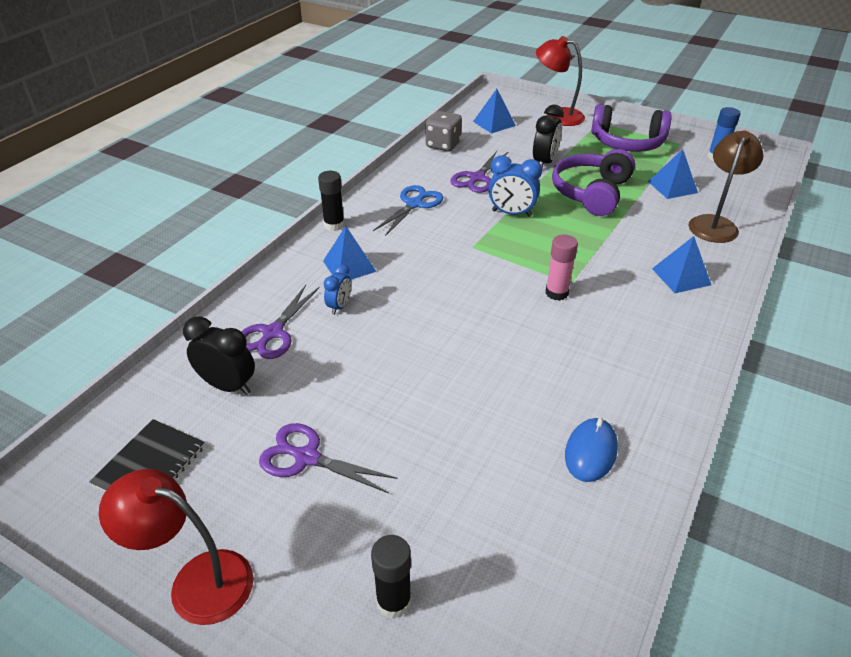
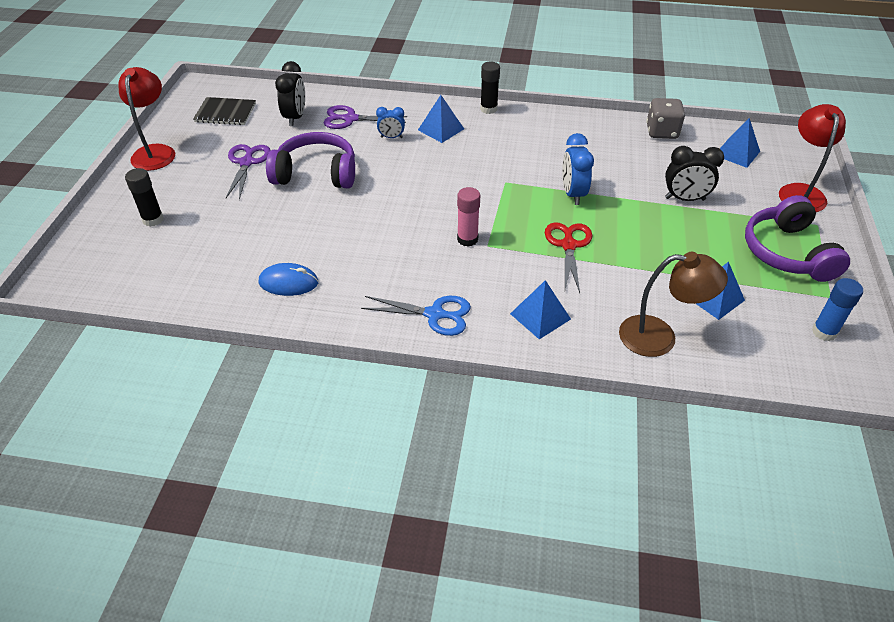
camera: 70 degrees right, 5 degrees up
(414, 204) = (547, 139): blue scissors -> blue scissors (435, 314)
(477, 178) = (618, 163): purple scissors -> none
(586, 236) = (568, 245): none -> red scissors
(591, 193) = (651, 238): purple headphones -> purple headphones (316, 173)

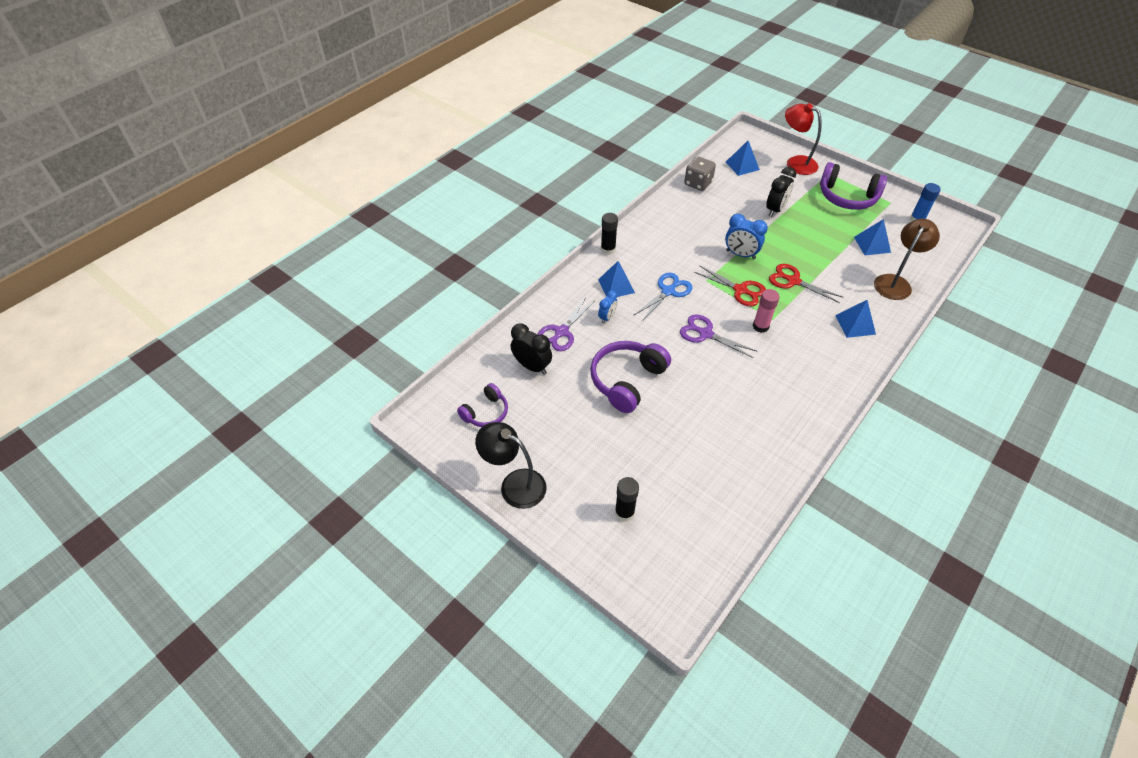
camera: 60 degrees left, 5 degrees up
(155, 152) = (514, 484): red lamp -> black lamp
(225, 113) = (486, 412): black notebook -> purple headphones
(247, 162) = (579, 421): purple scissors -> purple scissors (705, 334)
(288, 282) = (758, 443): blue mouse -> none
(435, 314) = (831, 374): blue scissors -> blue scissors (668, 291)
(513, 209) = (740, 290): none -> red scissors

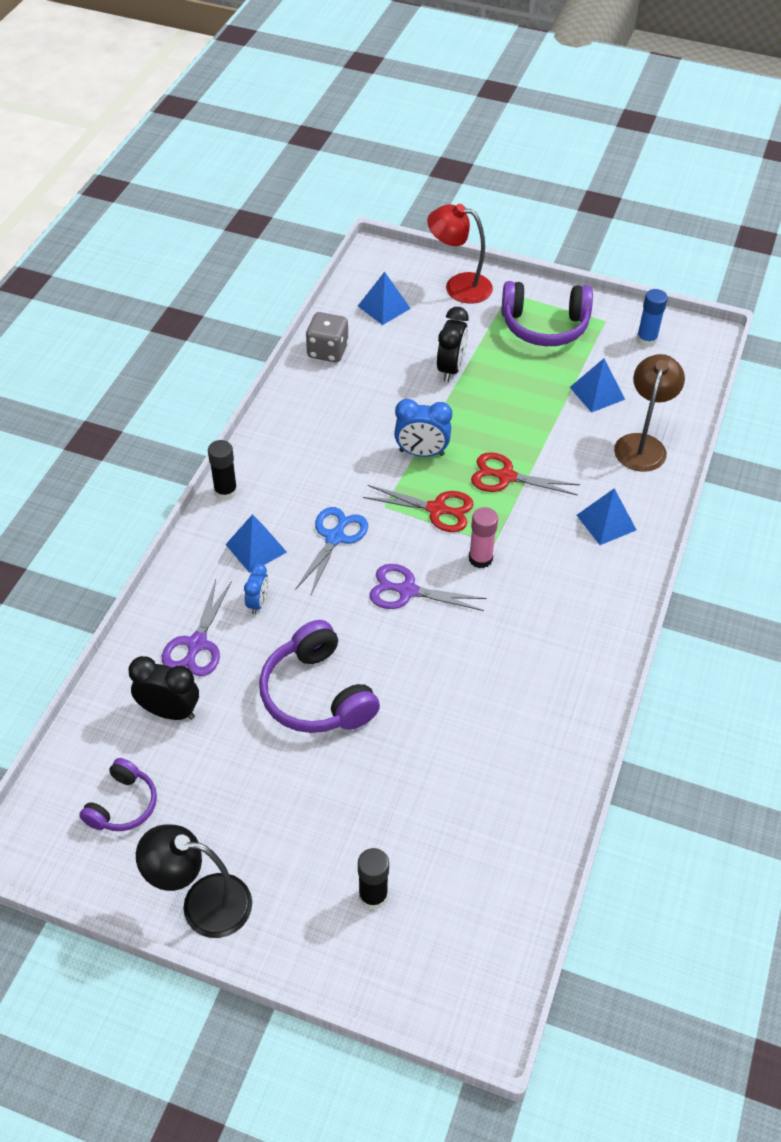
camera: 20 degrees left, 0 degrees up
(627, 380) = (316, 694): purple headphones -> purple headphones turned 45 degrees counterclockwise

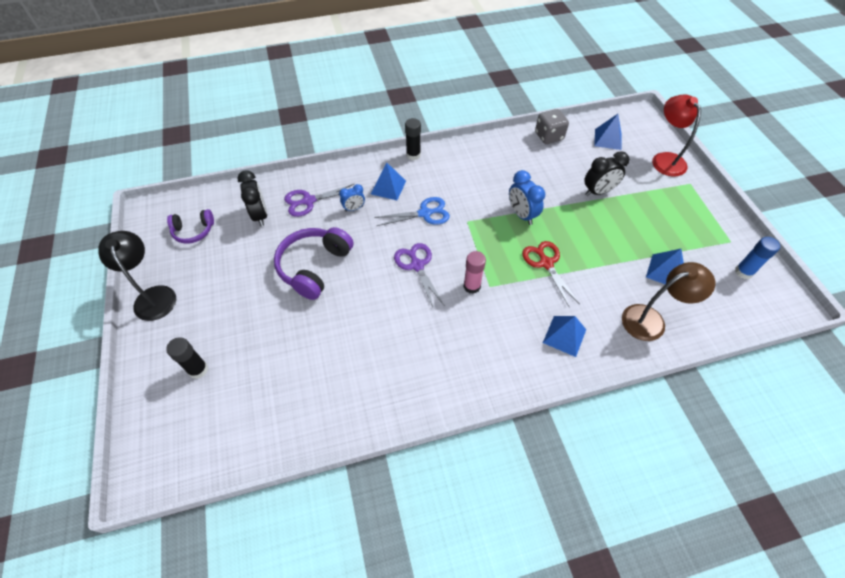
camera: 55 degrees right, 5 degrees up
(437, 509) = (488, 245): red scissors -> none
(544, 326) = (686, 214): purple headphones -> none

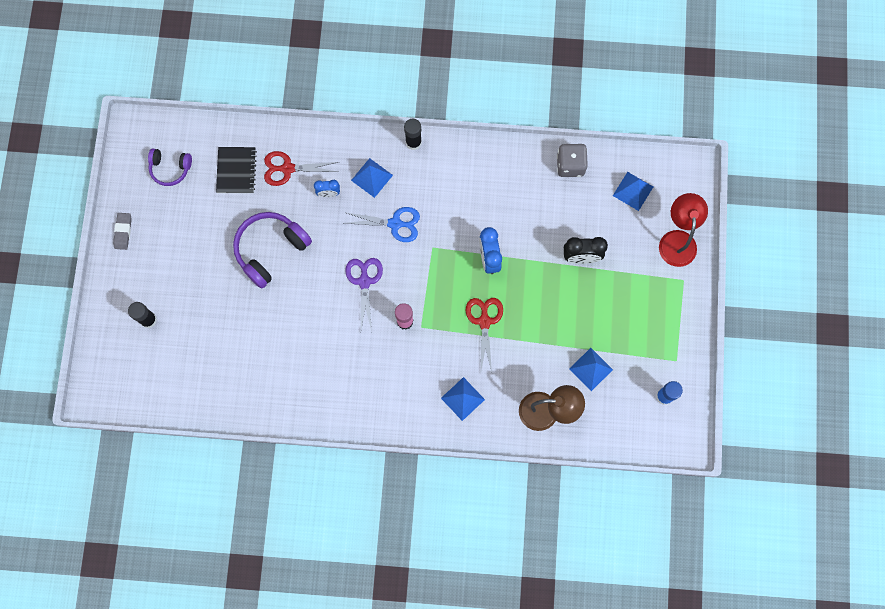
camera: 20 degrees right, 20 degrees up
(153, 296) = (123, 232): black lamp -> grey eraser
(260, 215) = (236, 171): black clock -> black notebook
(308, 201) = (287, 168): purple scissors -> red scissors

